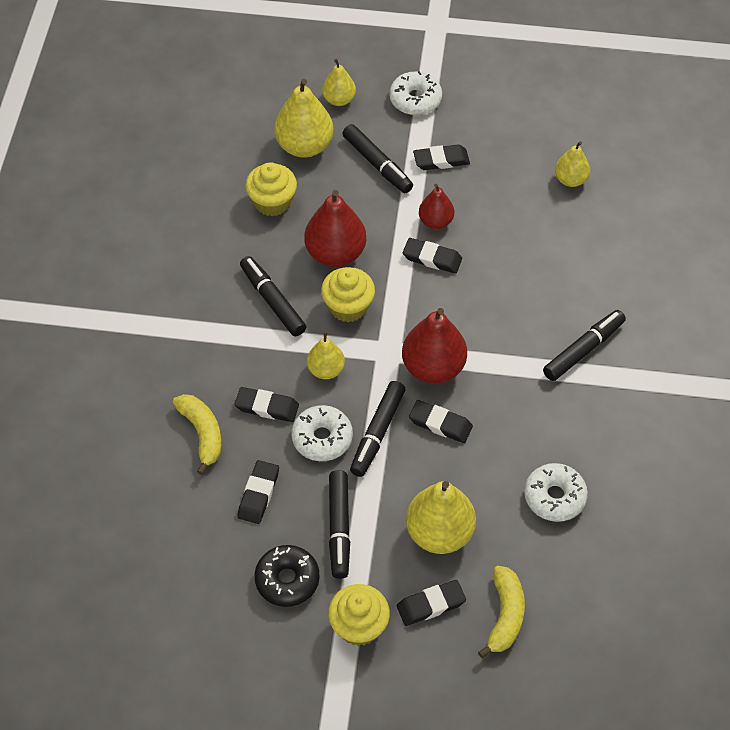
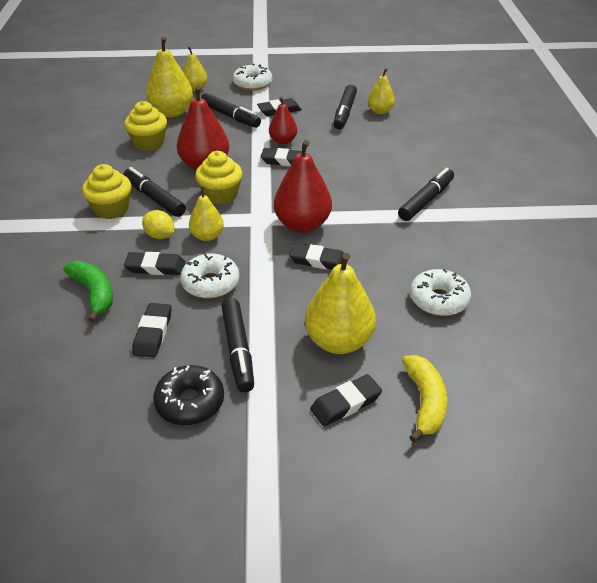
camera: 10 degrees left, 15 degrees down
(202, 433) = (94, 293): yellow banana -> green banana
(275, 361) = (160, 236): none -> yellow lemon
(359, 626) = (274, 434): yellow cupcake -> yellow cupcake (111, 209)
(377, 433) = (262, 273): black marker -> black marker (344, 112)

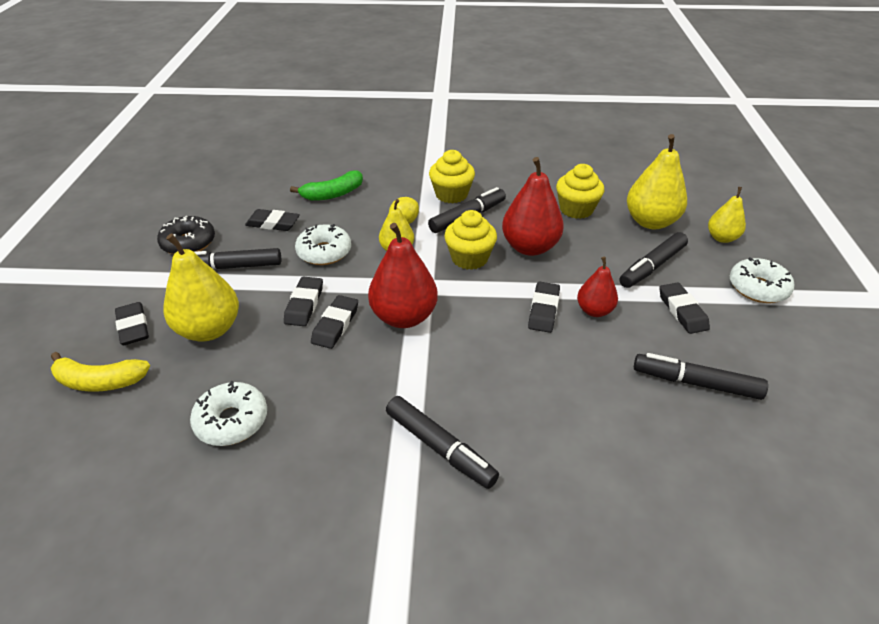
camera: 95 degrees right, 0 degrees up
(155, 267) = (357, 222): black eraser -> black eraser (304, 304)
(380, 111) = (714, 431): yellow pear -> none

